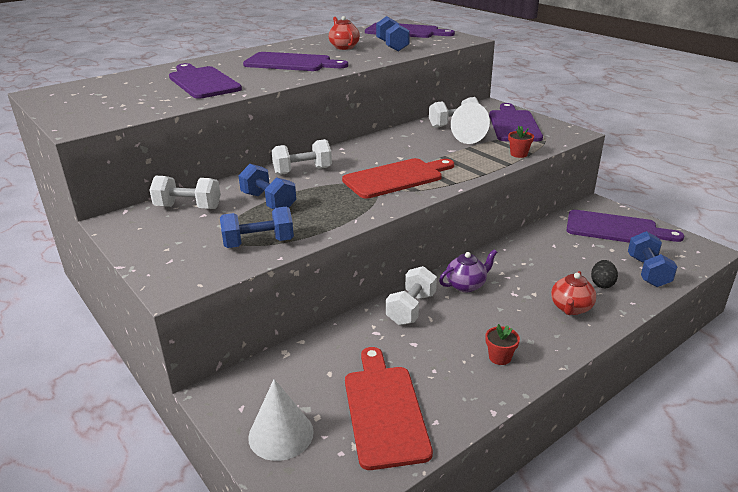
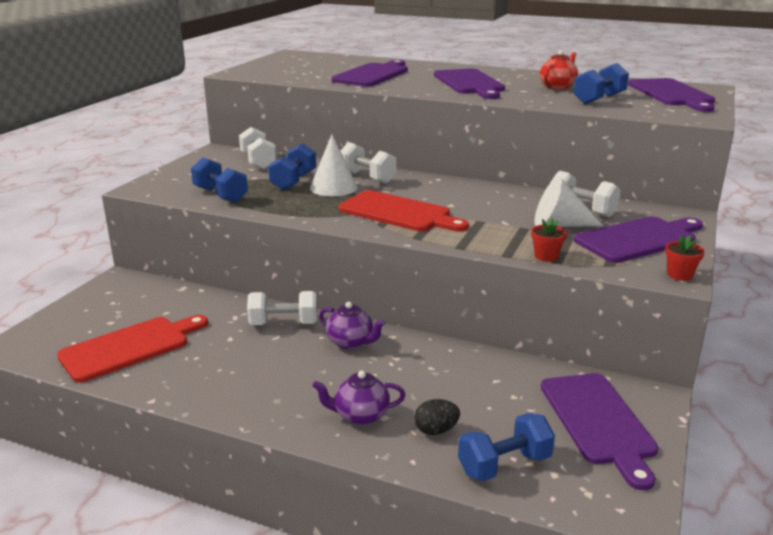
camera: 60 degrees right, 5 degrees down
(281, 434) = (85, 314): white cone -> white cone (333, 187)
(500, 357) = (236, 387): red flower pot -> red flower pot (679, 275)
(570, 308) = (360, 415): red teapot -> purple teapot

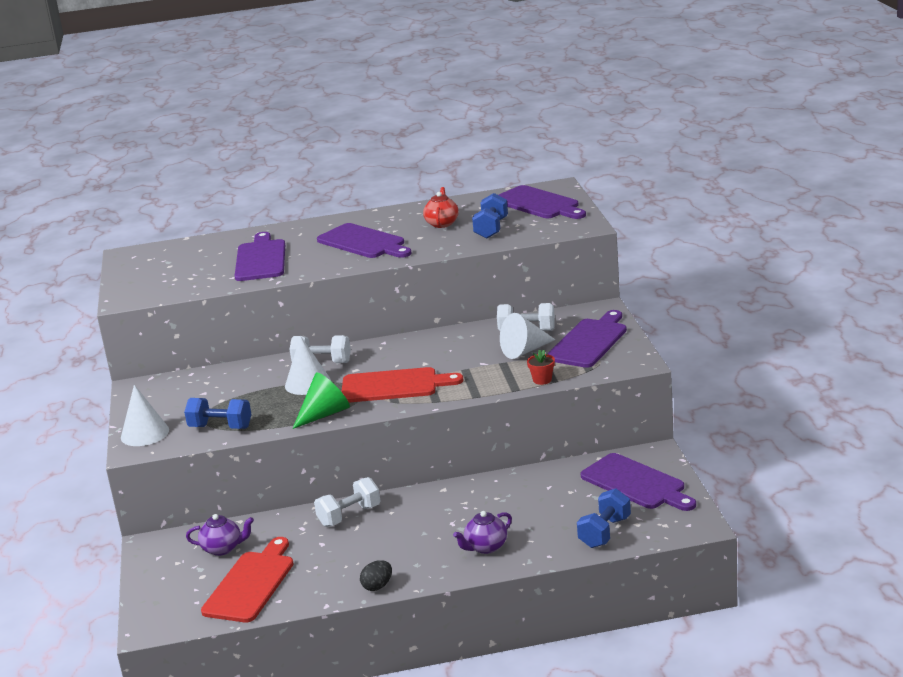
camera: 30 degrees left, 0 degrees up
(166, 181) = (145, 433): none -> white cone
(258, 162) = (198, 383): white dumbbell -> none
(293, 181) = (263, 390): blue dumbbell -> none
(310, 214) = (325, 414): none -> green cone
(351, 342) = (419, 506): purple teapot -> purple teapot (223, 548)
(436, 430) = (544, 533): black egg -> black egg (377, 586)
(679, 275) = (638, 360): red flower pot -> none

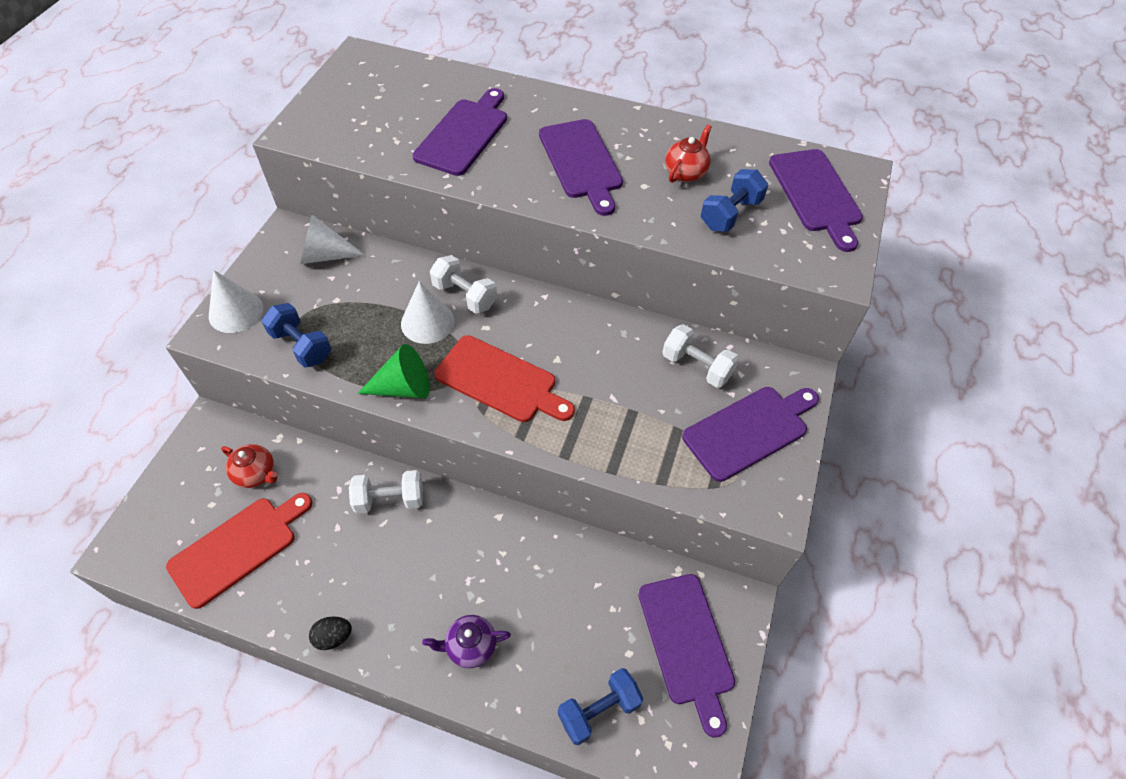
camera: 25 degrees right, 30 degrees up
(223, 548) = (256, 474): purple teapot -> red teapot
(524, 351) = (670, 403): white cone -> white cone (324, 255)
(542, 380) = (651, 472): red flower pot -> none

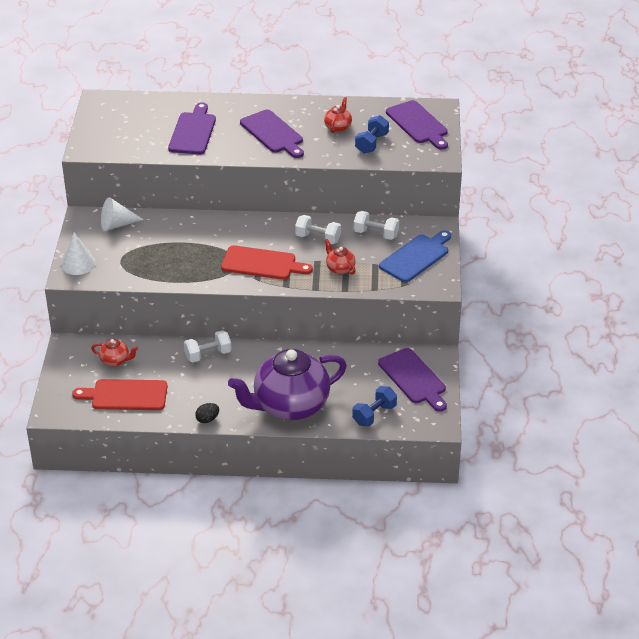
camera: 15 degrees left, 15 degrees down
(238, 547) = (125, 395): red cutting board -> red cutting board turned 120 degrees counterclockwise
(301, 346) = (131, 271): blue dumbbell -> none
(403, 387) = (205, 278): green cone -> none
(427, 322) = (203, 245): white cone -> none
(465, 295) = (219, 227): white dumbbell -> white dumbbell (318, 238)
(470, 646) = (290, 406): purple teapot -> purple teapot, size x2.48
(618, 423) = (340, 268): none -> red teapot
(749, 430) = (416, 257): purple cutting board -> blue cutting board

